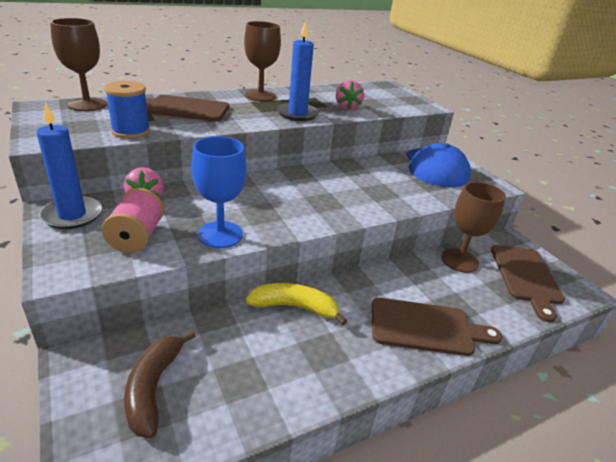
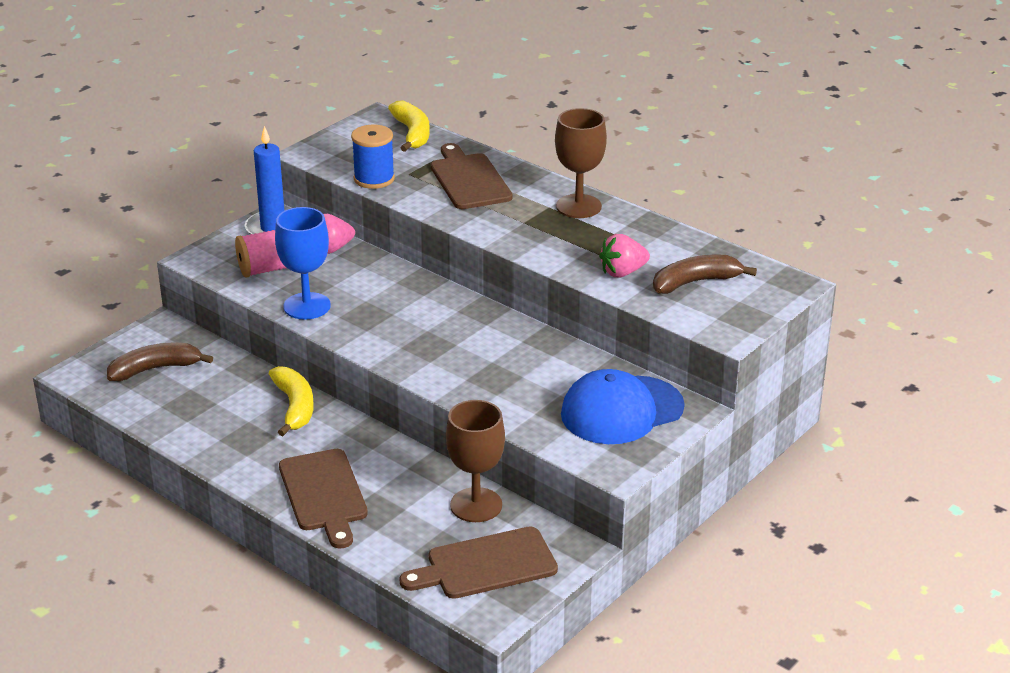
camera: 70 degrees right, 0 degrees up
(87, 104) = (412, 133): brown goblet -> yellow banana
(297, 114) = (546, 246): blue candle -> none
(372, 98) = (695, 282): none -> brown banana

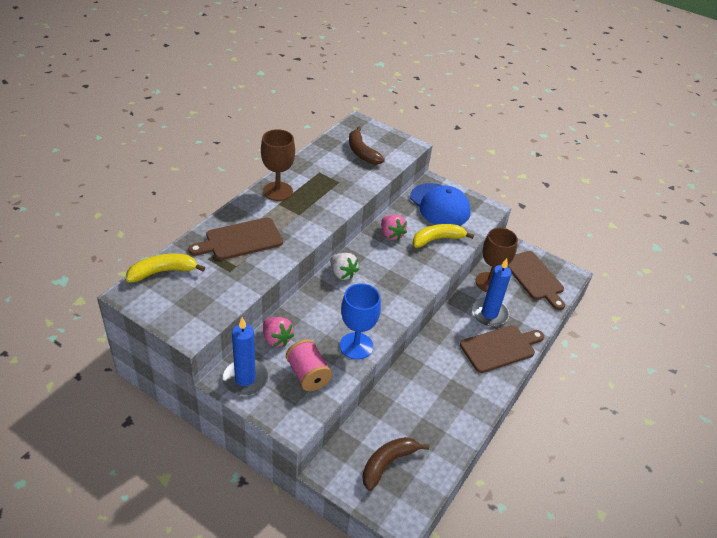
camera: 100 degrees left, 10 degrees up
(155, 369) = (388, 463): brown banana -> brown banana turned 75 degrees clockwise
(294, 407) = (418, 372): yellow banana -> yellow banana (437, 239)
(374, 179) = (238, 289): blue spool -> none
(401, 494) = (489, 313): none -> blue candle
(449, 302) = (342, 274): none -> white strawberry
(622, 272) = (355, 177): pink strawberry -> pink strawberry (391, 235)

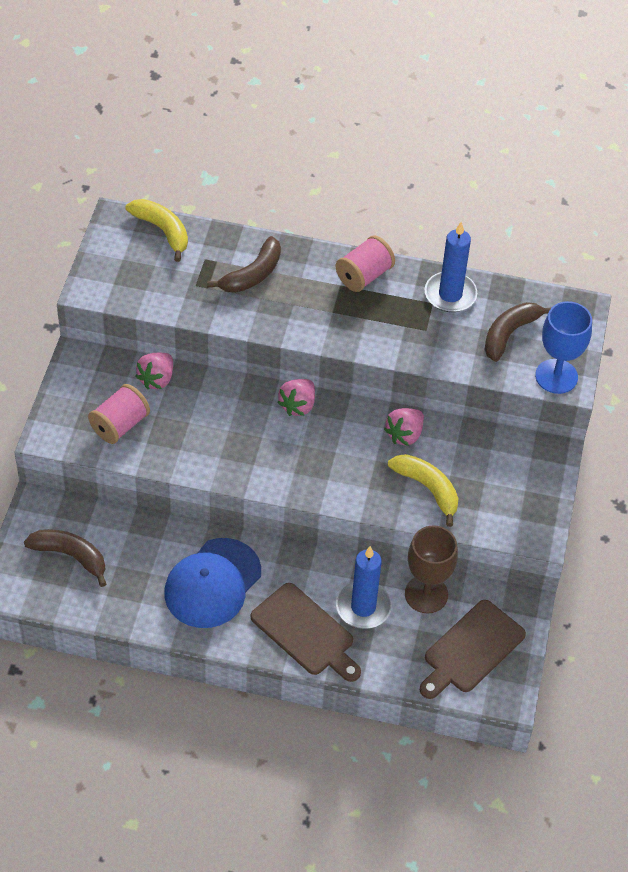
camera: 70 degrees right, 10 degrees up
(240, 240) = (252, 274): brown cutting board -> brown banana
(245, 379) = (87, 373): blue candle -> blue candle (450, 294)
(278, 191) = (364, 276): brown goblet -> pink spool
(342, 274) = (298, 405): white strawberry -> pink strawberry
(356, 346) = (185, 456): blue goblet -> blue goblet (556, 376)
(440, 205) = (505, 474): blue cap -> blue cap (212, 583)

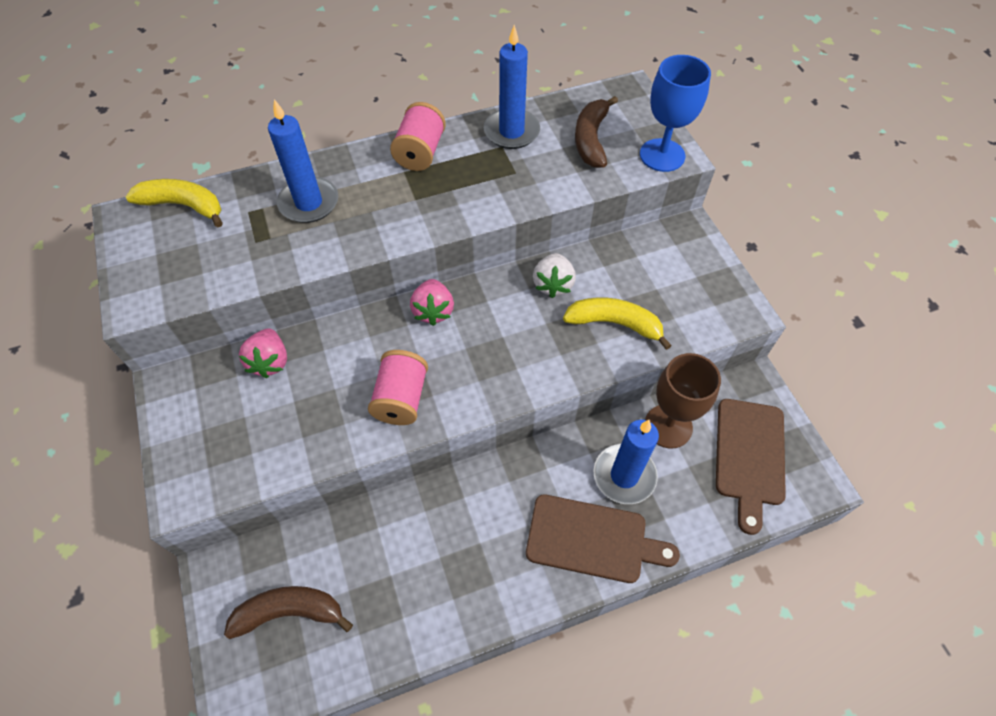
camera: 30 degrees left, 5 degrees up
(120, 425) = (260, 434): pink spool -> pink spool (401, 399)
(212, 583) = (463, 545): blue cap -> none
(252, 274) = (309, 203): brown banana -> blue candle
(404, 435) = (553, 284): pink strawberry -> white strawberry

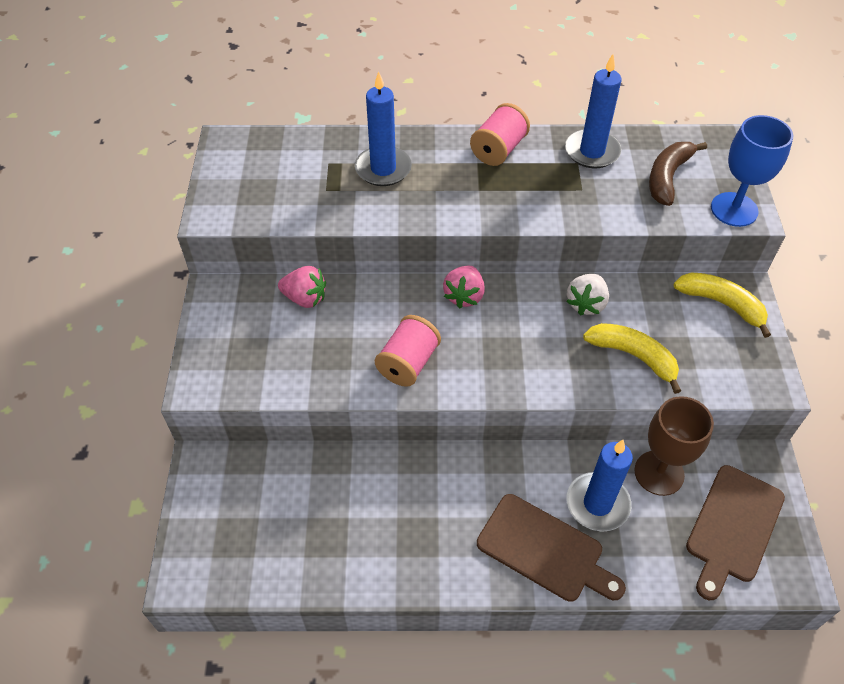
camera: 20 degrees right, 5 degrees down
(184, 206) = (276, 144): yellow banana -> yellow banana (721, 304)
(270, 362) = (305, 298): pink strawberry -> pink strawberry turned 90 degrees counterclockwise
(290, 612) = (251, 518): brown banana -> none

